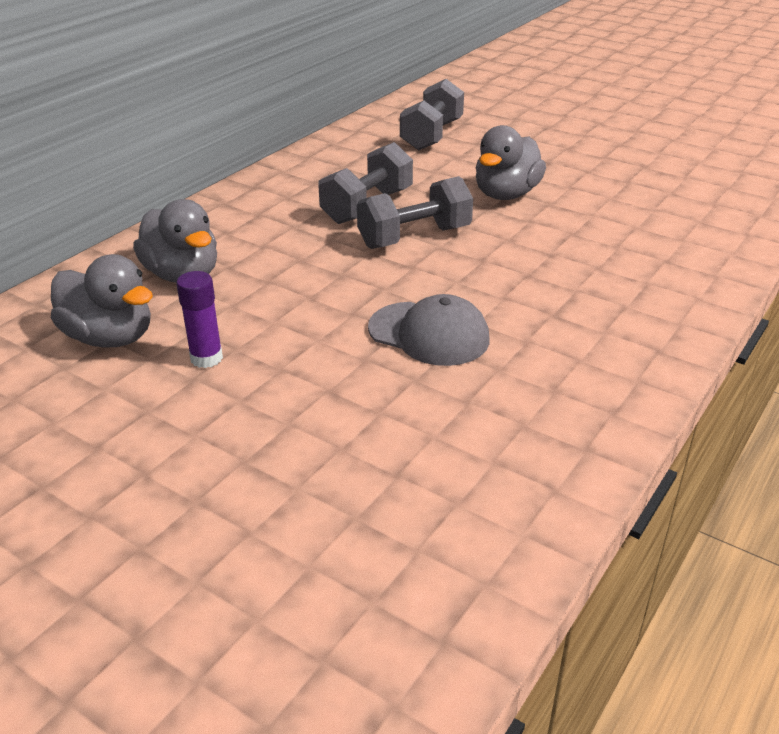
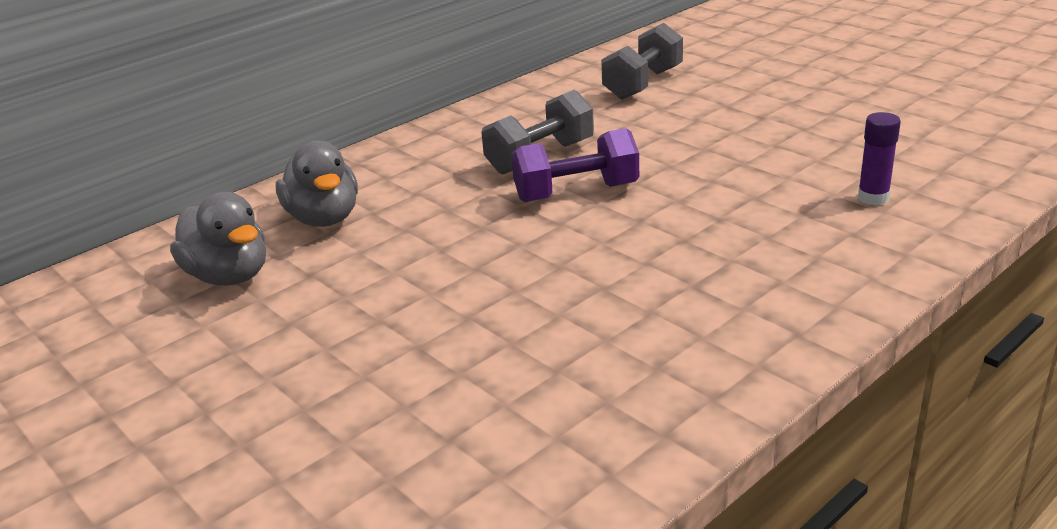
camera: 15 degrees right, 5 degrees down
(206, 358) = (311, 303): purple glue stick -> purple glue stick (873, 198)
(414, 237) = (576, 192): grey dumbbell -> purple dumbbell
(429, 334) = (547, 296): grey cap -> none
(506, 194) = (697, 151): grey duck -> none

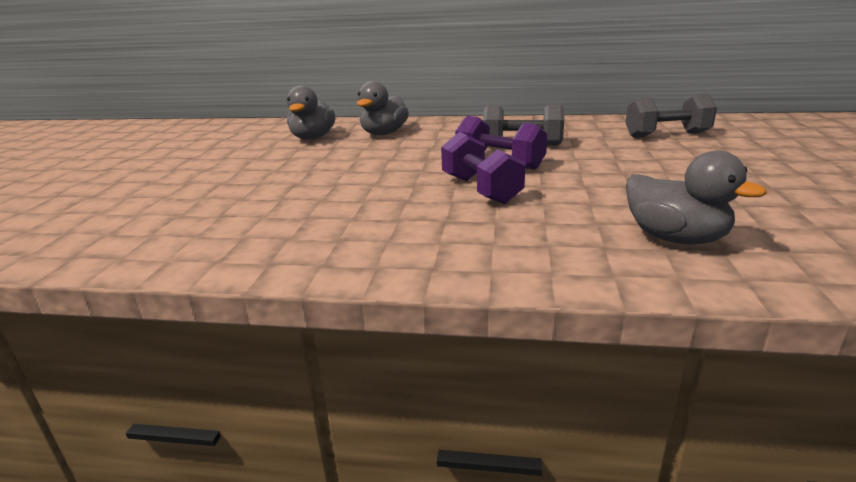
camera: 50 degrees right, 5 degrees down
(638, 234) = (481, 190): none -> purple dumbbell
(873, 198) = (675, 238): purple glue stick -> grey duck

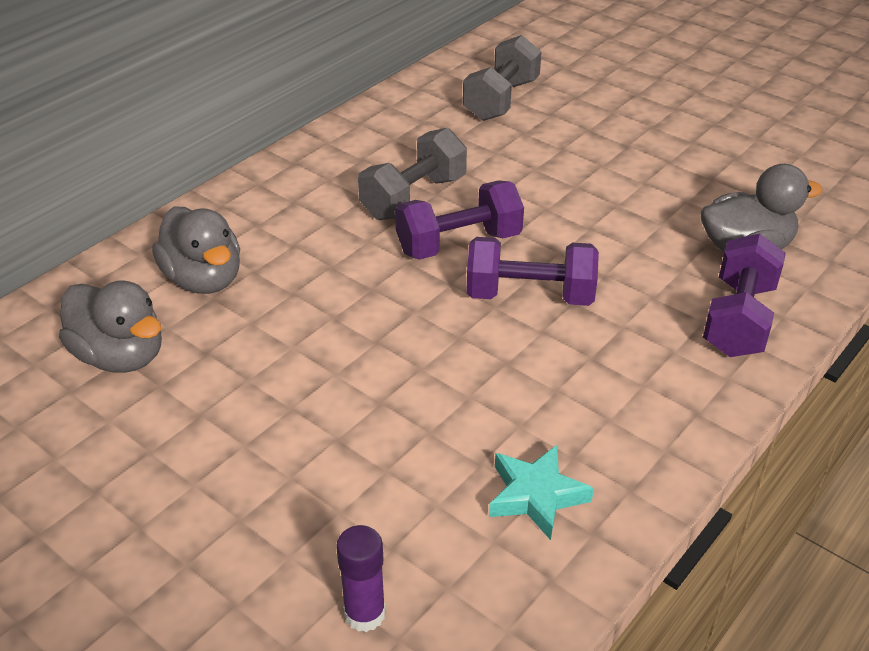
camera: 60 degrees left, 15 degrees up
(167, 222) = (365, 614): none -> purple glue stick
(290, 238) = (536, 496): none -> turquoise star
(573, 257) = (738, 319): none -> purple dumbbell

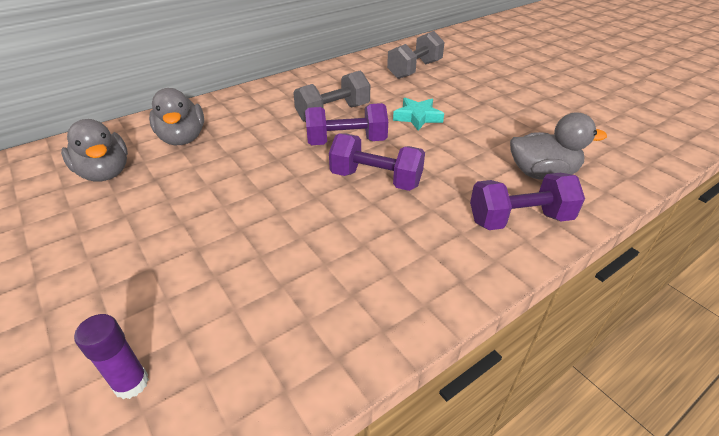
camera: 15 degrees right, 0 degrees up
(536, 496) = (308, 318): turquoise star -> turquoise star (417, 117)
(738, 319) = (519, 219): purple dumbbell -> purple dumbbell turned 45 degrees clockwise

